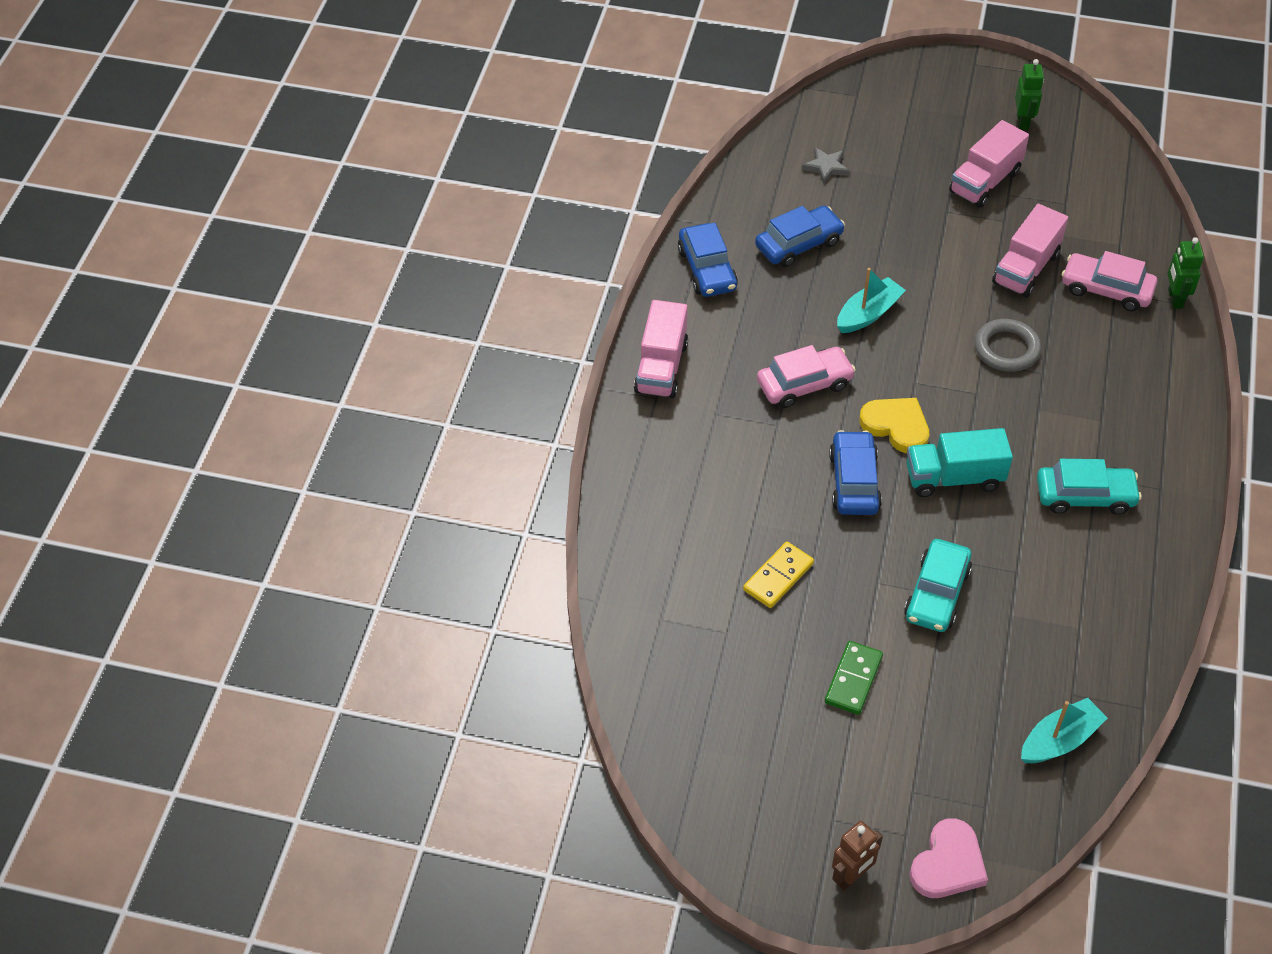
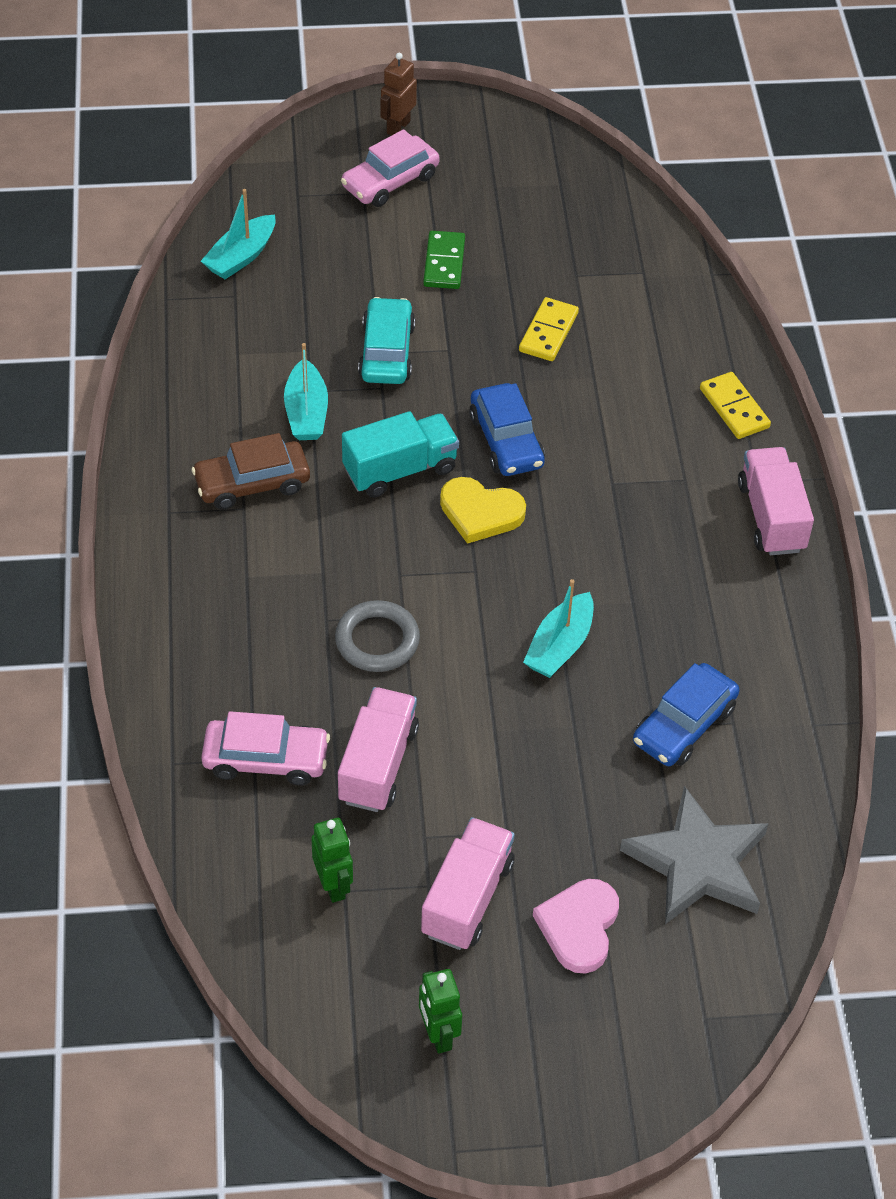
camera: 160 degrees right, 0 degrees up
(644, 463) = (734, 408): none -> yellow domino
(707, 269) = (781, 658): blue car -> none
(804, 384) = (601, 536): pink car -> pink car (390, 181)
(826, 167) = (698, 863): grey star -> grey star, size x2.13
(948, 864) = (320, 151): pink heart -> pink heart (579, 927)
(1025, 551) = (306, 412): none -> turquoise boat
(1085, 496) = (252, 483): turquoise car -> brown car
(1174, 299) = (173, 768): green robot -> green robot (333, 885)

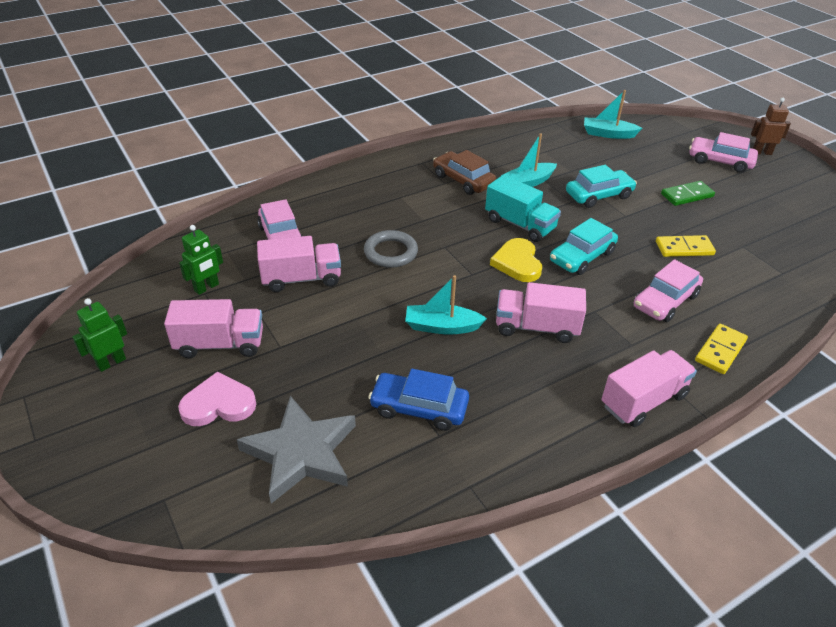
camera: 65 degrees right, 10 degrees down
(506, 441) = (582, 257): blue car -> turquoise car
(611, 553) = (536, 327): none -> pink truck
(631, 407) = (665, 301): none -> pink car

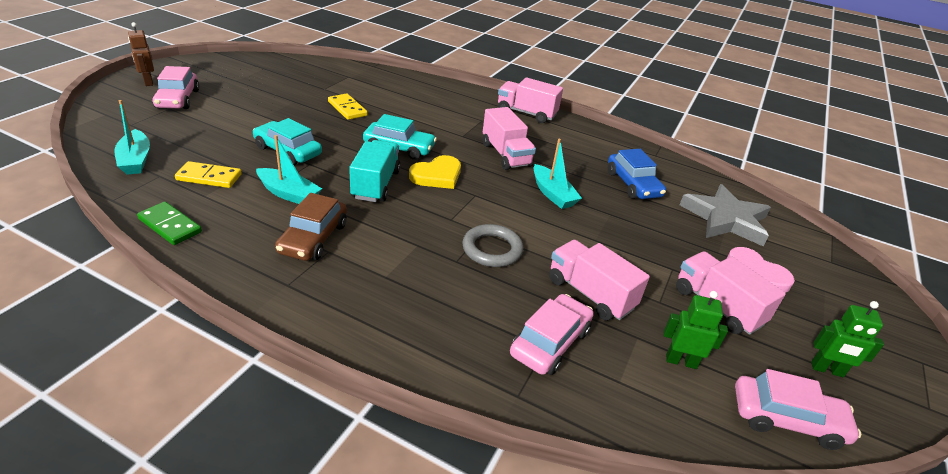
camera: 125 degrees left, 5 degrees down
(665, 301) = (423, 112): pink car -> pink car (787, 419)
(687, 195) = (258, 111): green domino -> green domino (170, 226)
(720, 351) = (455, 94): yellow domino -> yellow domino (209, 177)

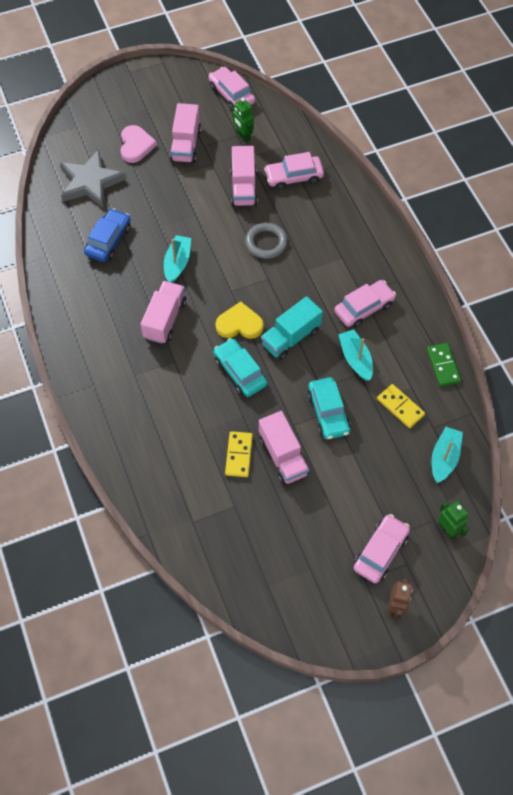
camera: 135 degrees left, 25 degrees up
(313, 238) = (364, 308): brown car -> pink car
(526, 113) = (83, 364): pink truck -> pink truck (283, 456)
(827, 370) = (181, 96): green robot -> green robot (448, 529)

